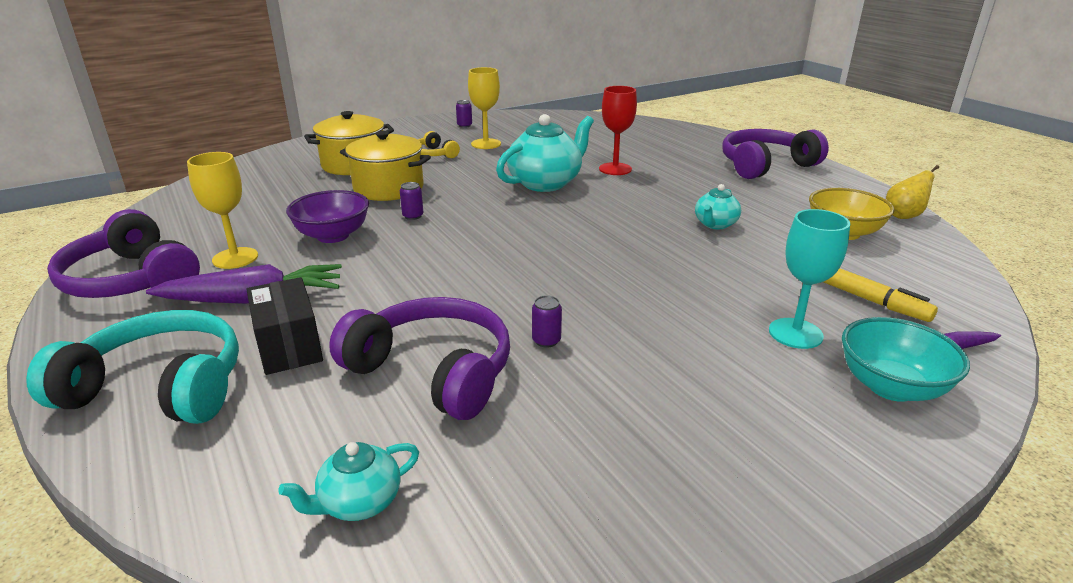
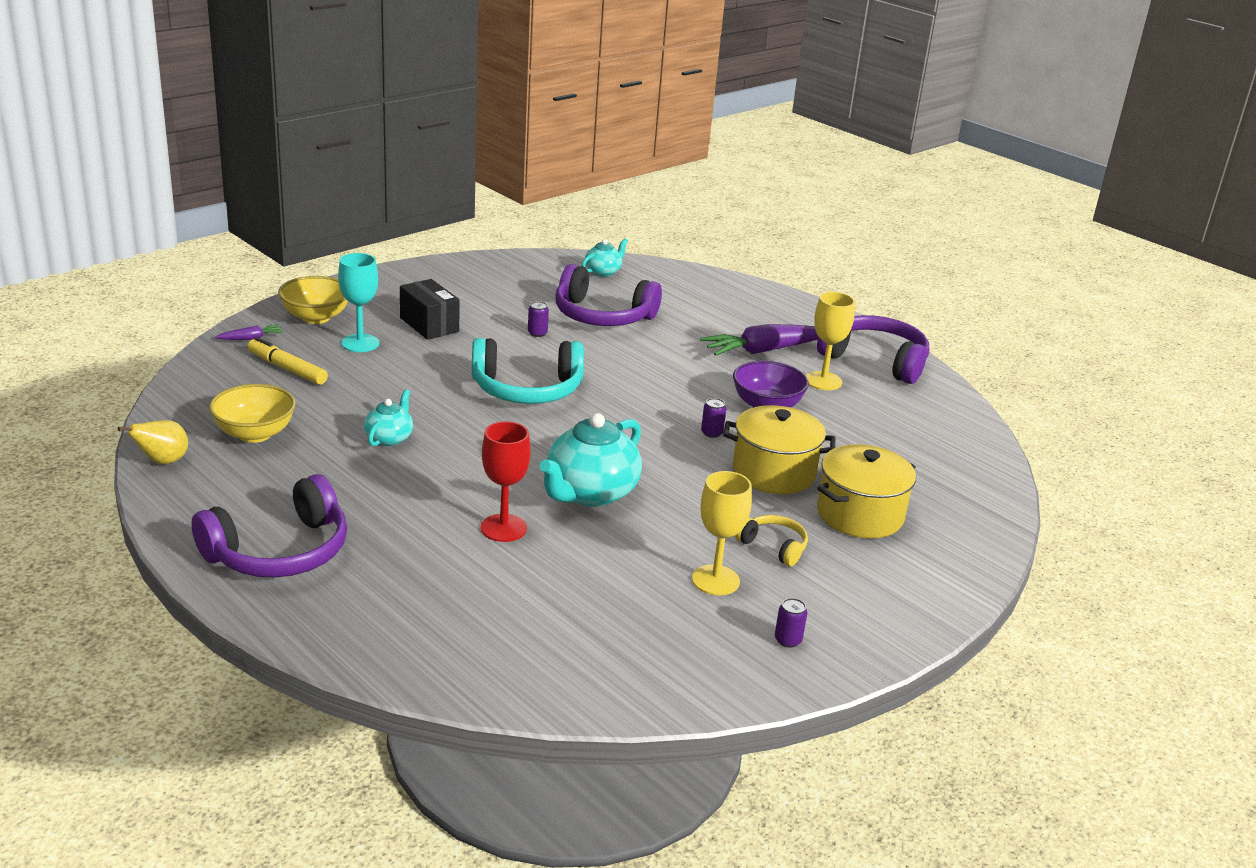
camera: 165 degrees right, 0 degrees up
(159, 387) = (753, 304): turquoise headphones -> turquoise headphones (527, 389)
(289, 346) = (704, 325): black box -> black box (429, 325)
(891, 387) = (316, 317): turquoise bowl -> yellow bowl

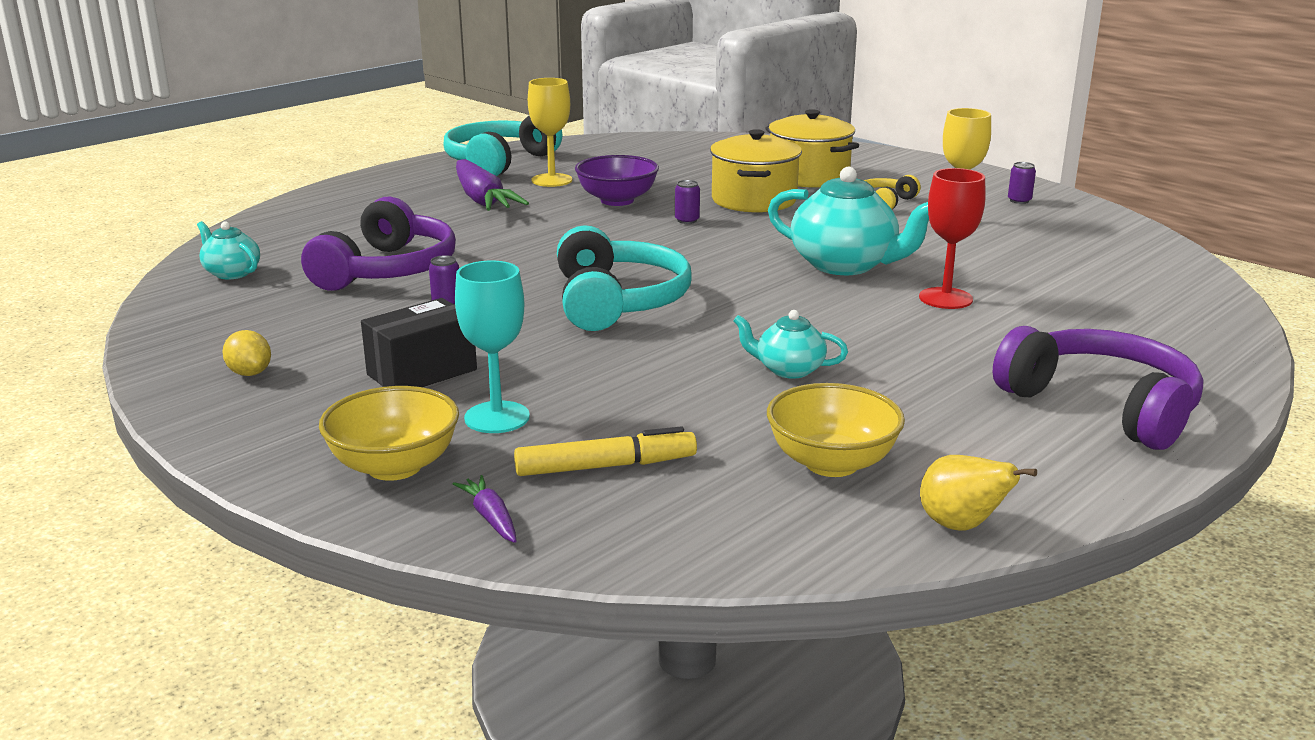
camera: 90 degrees left, 5 degrees down
(287, 369) = (605, 466): yellow marker -> yellow marker turned 135 degrees counterclockwise
(444, 282) = (250, 373): none -> yellow lemon
(875, 360) = (499, 162): purple headphones -> turquoise headphones

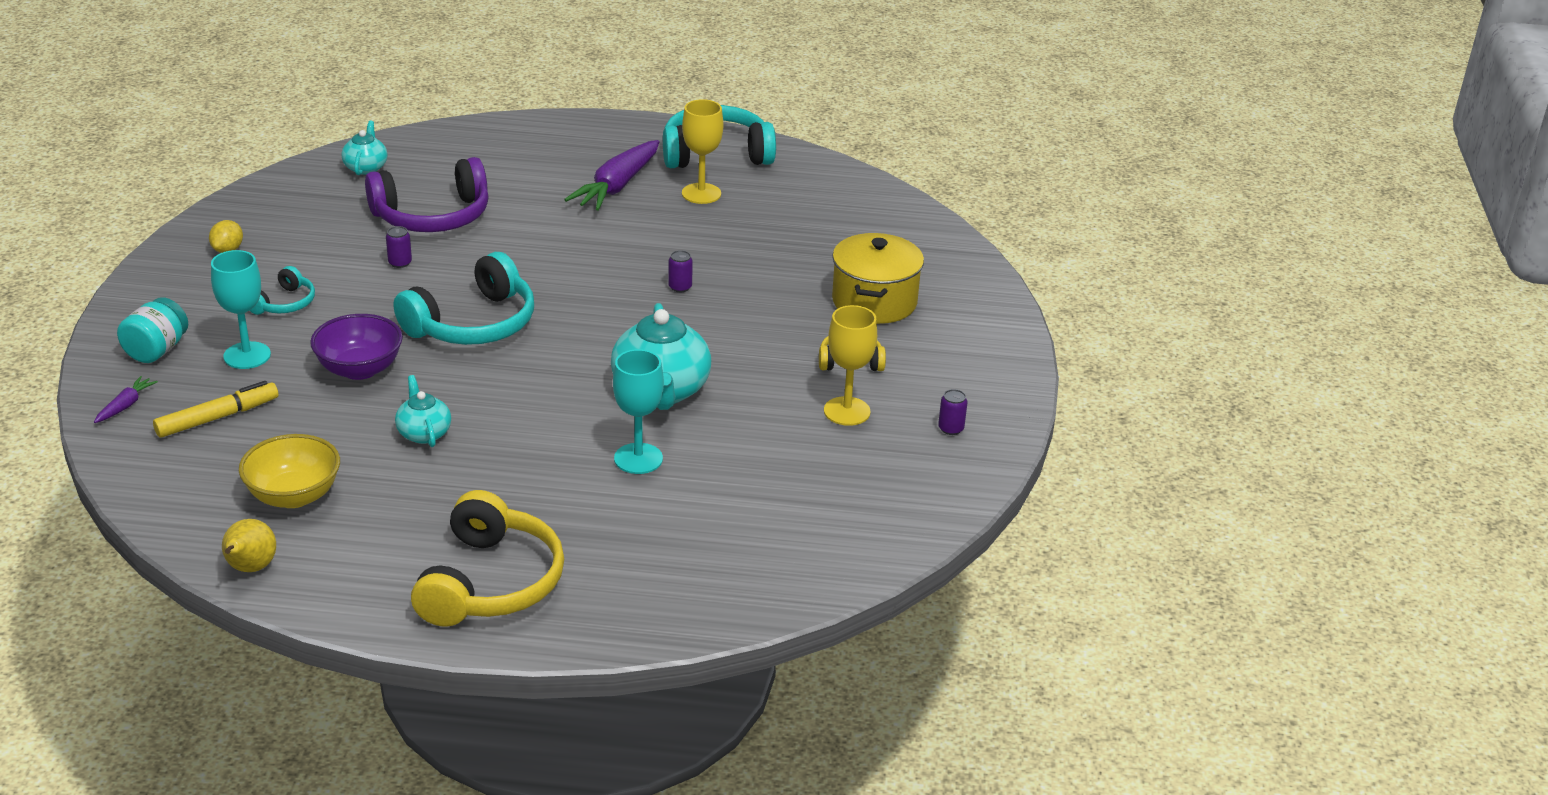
camera: 50 degrees right, 10 degrees up
(394, 466) = (156, 350): yellow bowl -> turquoise jar
(422, 372) = (284, 303): black box -> turquoise headphones
(605, 466) = (217, 417): yellow marker -> yellow marker turned 75 degrees counterclockwise
(617, 200) = (689, 240): purple bowl -> purple bowl (359, 369)
(754, 200) = (771, 298): yellow pot -> none
(945, 298) = (638, 459): red goblet -> turquoise goblet
(1102, 406) = (490, 582): purple headphones -> yellow headphones

